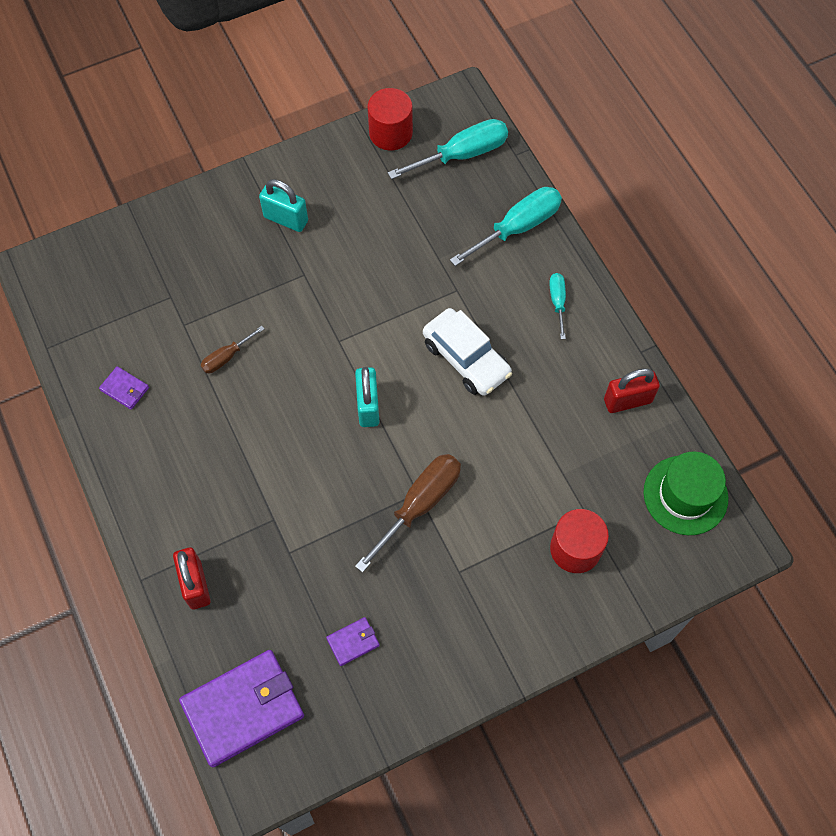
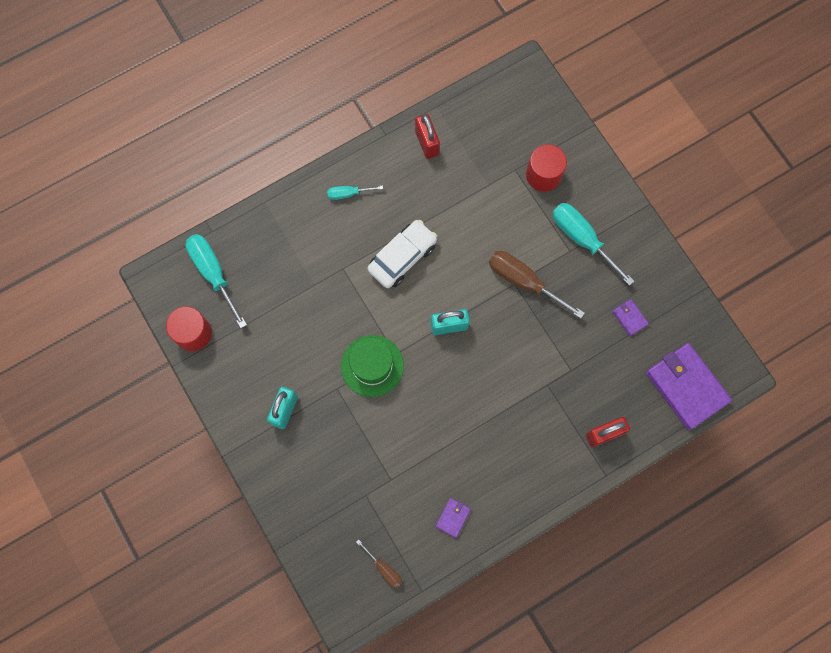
camera: 95 degrees left, 10 degrees up
(226, 357) = (417, 440): brown screwdriver -> brown screwdriver (384, 568)
(518, 227) = (282, 226): turquoise screwdriver -> turquoise screwdriver (582, 239)
(685, 495) = (495, 105): green hat -> green hat (372, 366)

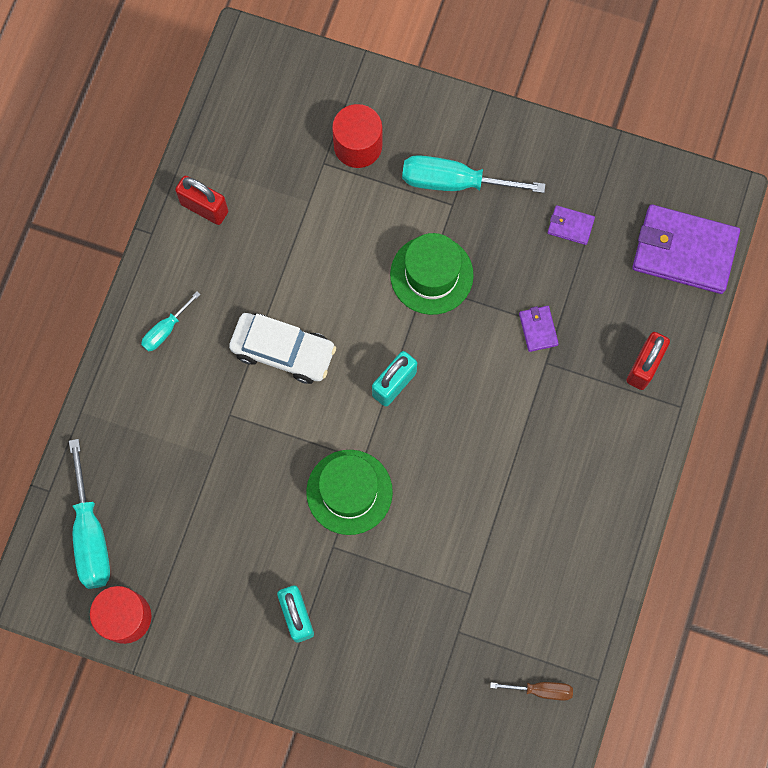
camera: 40 degrees left, 0 degrees up
(213, 273) = (91, 534): turquoise screwdriver -> turquoise screwdriver turned 120 degrees counterclockwise
(402, 257) = (283, 351): white car -> white car turned 105 degrees clockwise
(453, 517) = (566, 578): purple wallet -> purple wallet (538, 329)
(523, 281) = (431, 275): brown screwdriver -> green hat

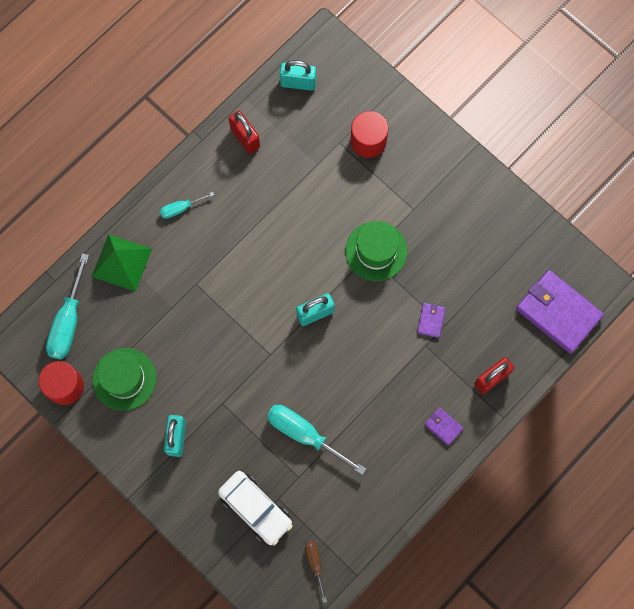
camera: 25 degrees right, 0 degrees up
(123, 430) = (121, 262): none -> green pyramid
(238, 112) = (298, 83): none -> turquoise padlock
(283, 351) = (251, 258): white car -> white car (255, 508)
(349, 492) = (250, 372): green hat -> green hat (124, 379)
(454, 182) = (421, 194): turquoise screwdriver -> turquoise screwdriver (304, 434)
(541, 690) = (315, 564): brown screwdriver -> brown screwdriver turned 135 degrees counterclockwise
(570, 226) = (487, 260): purple wallet -> purple wallet (443, 426)

